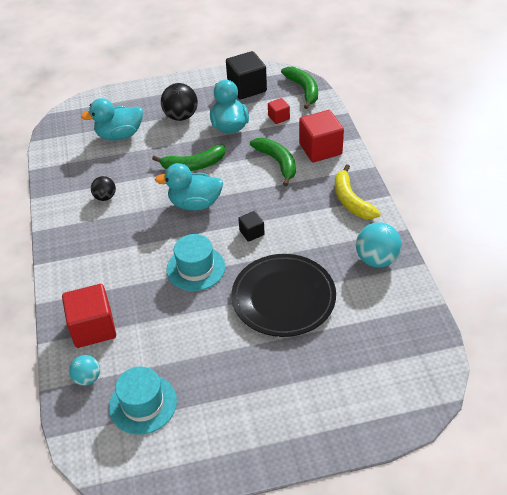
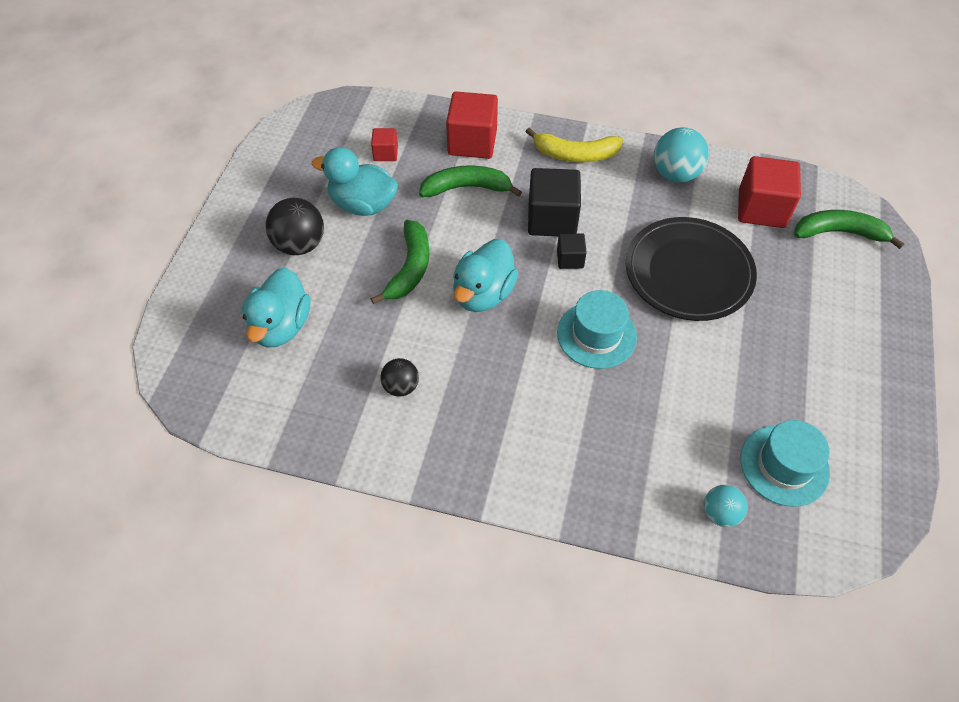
camera: 65 degrees left, 10 degrees up
(93, 328) = (639, 480): red cube -> red cube (761, 208)
(247, 88) = (301, 158): black cube -> black cube (552, 219)
(303, 90) = (353, 111): green banana -> green banana (839, 233)

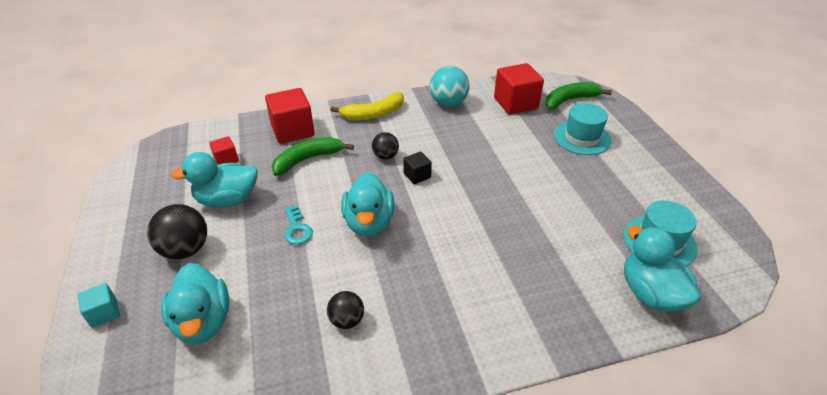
camera: 30 degrees left, 15 degrees down
(209, 278) = (104, 313): none -> turquoise cube
(410, 268) = (297, 229): green banana -> turquoise key
(552, 219) = (385, 156): black cube -> black ball
(596, 335) = (472, 215): turquoise hat -> turquoise hat (582, 137)
(688, 272) = (502, 153): black plate -> none
(720, 513) = (650, 293): turquoise ball -> turquoise duck

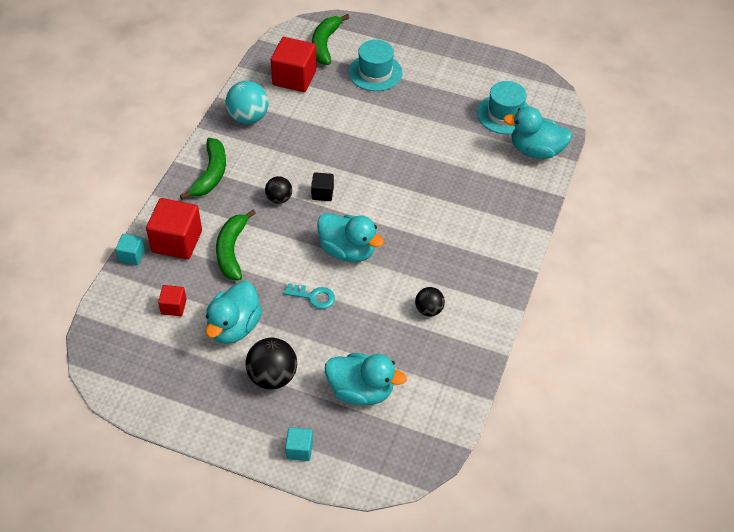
camera: 55 degrees left, 10 degrees up
(261, 119) = (132, 256): none -> turquoise cube
(374, 114) = (211, 174): yellow banana -> green banana

